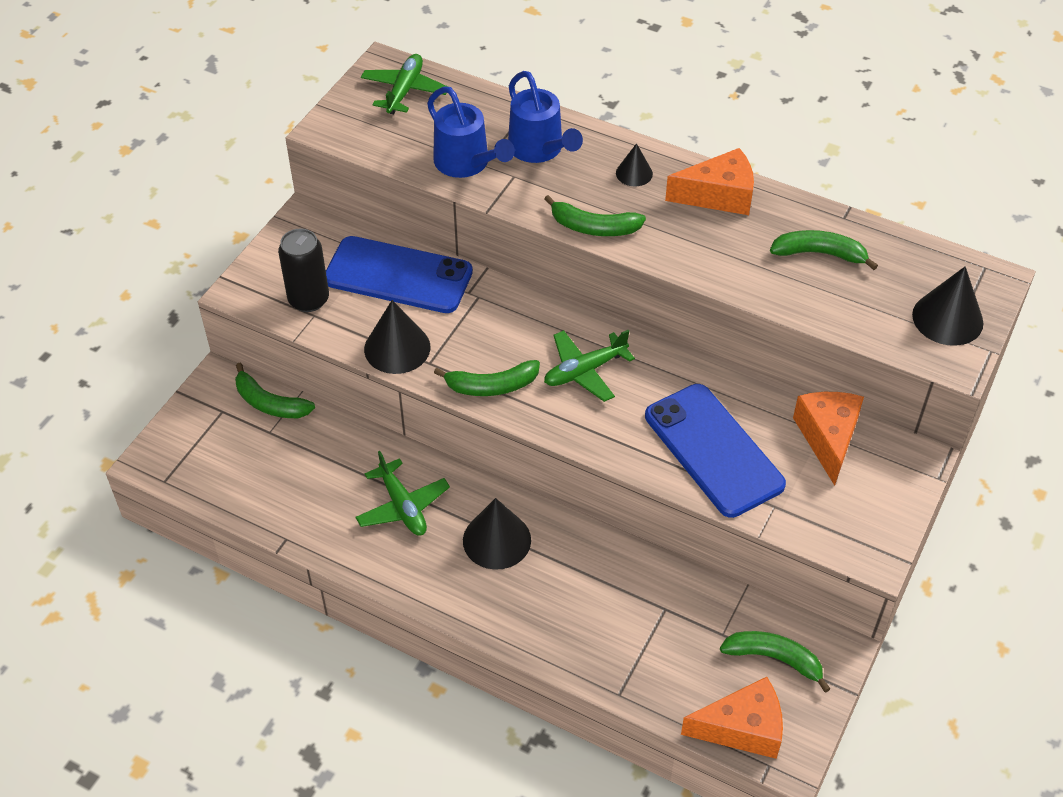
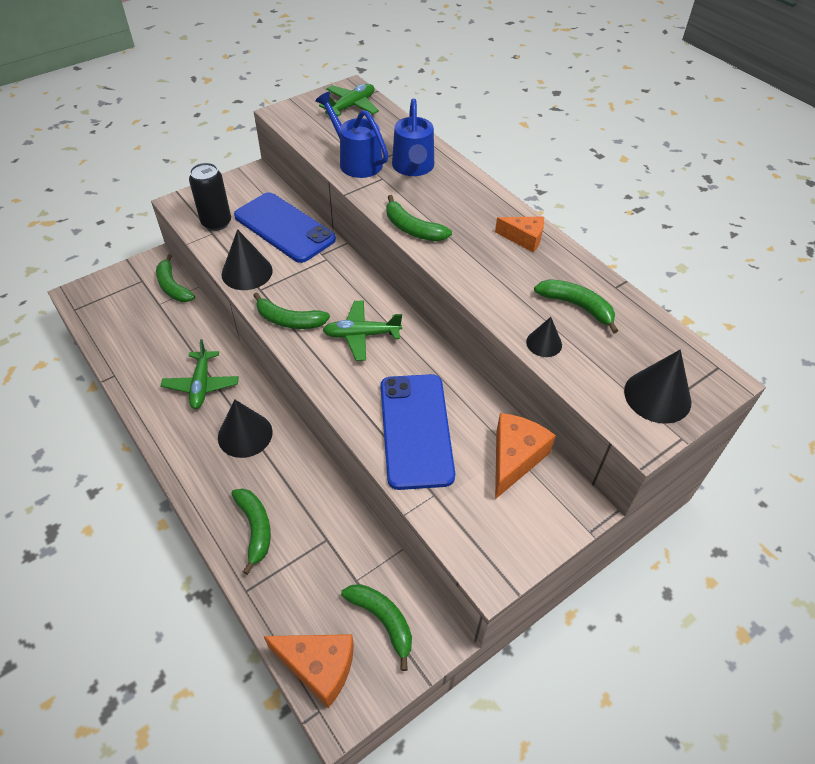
camera: 25 degrees right, 0 degrees up
(467, 164) = (356, 161): blue watering can -> blue watering can turned 150 degrees clockwise
(583, 631) = (255, 528): none -> green banana
(634, 173) = (470, 203): black cone -> black cone (544, 343)
(719, 195) = (524, 238): orange cheese -> orange cheese, size x0.66

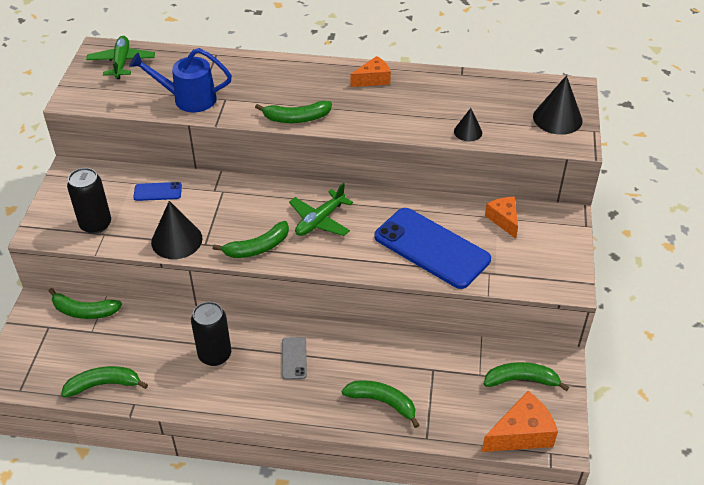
camera: 45 degrees left, 5 degrees down
(201, 385) = (215, 355): green plane -> black can
(245, 434) = (294, 358): black cone -> grey phone
(284, 228) = (157, 192): blue phone -> blue phone, size x0.44
(413, 168) = (236, 79): blue watering can -> none
(514, 458) = (503, 220): orange cheese -> orange cheese, size x0.66
(577, 306) = (457, 99): green banana -> green banana (104, 385)

